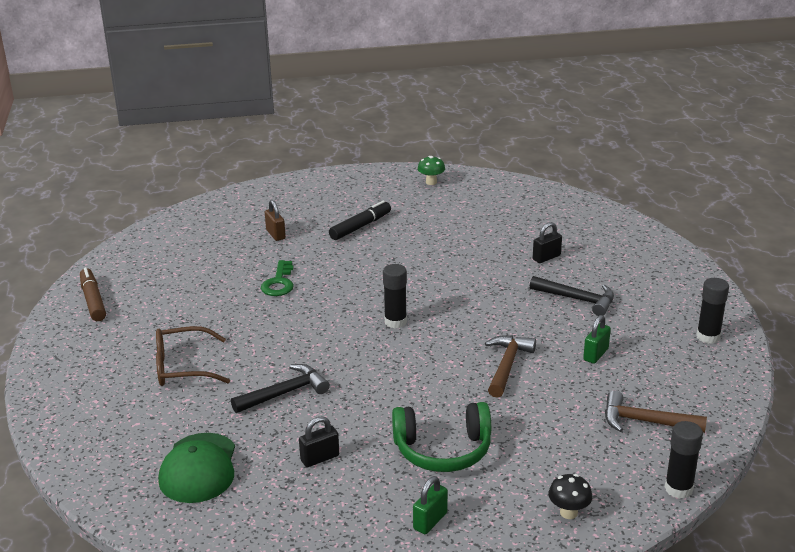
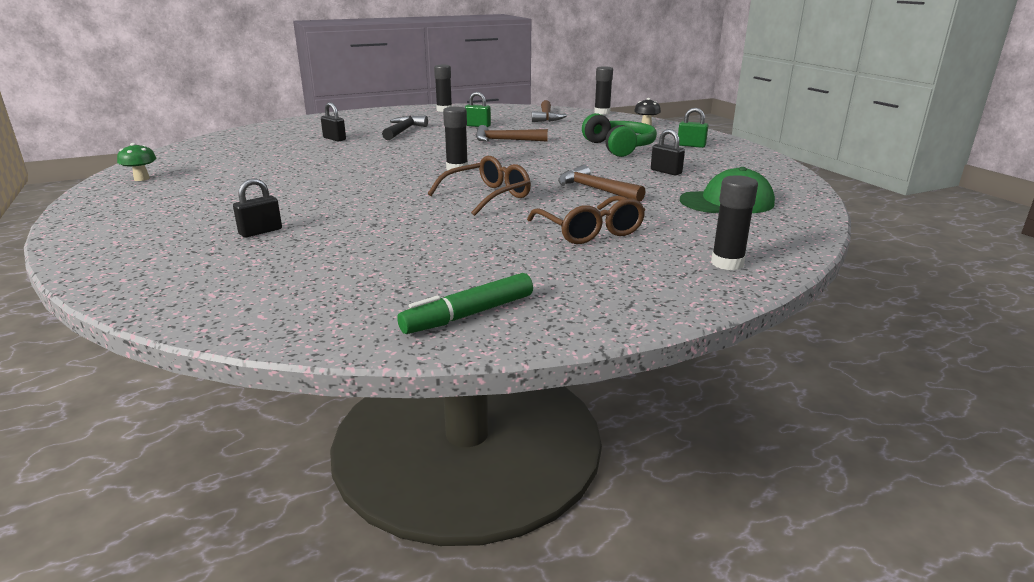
camera: 105 degrees left, 5 degrees down
(75, 417) = (727, 263): none -> black glue stick
(93, 300) = (468, 315): brown marker -> green marker
(275, 234) = (260, 232): brown padlock -> black padlock
(279, 283) = (392, 215): green key -> none
(284, 393) = (595, 189): black hammer -> brown hammer
(299, 329) = (487, 196): none -> brown glasses
(360, 226) = (251, 196): black marker -> none

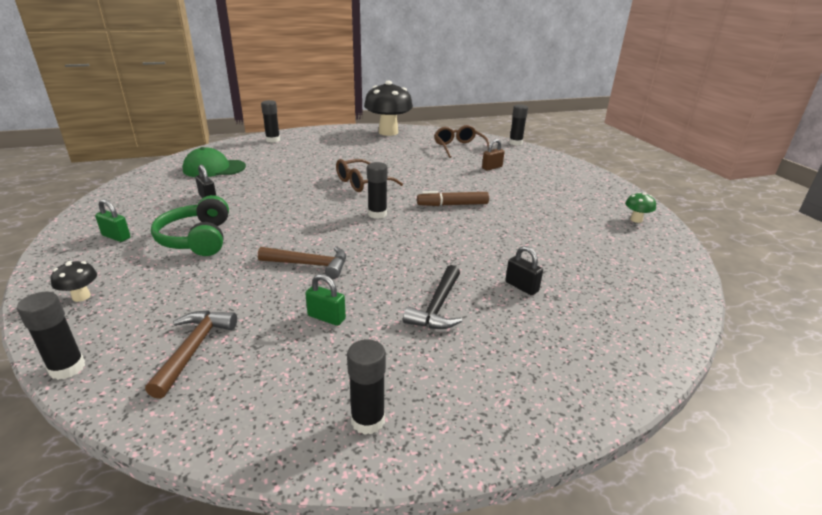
camera: 175 degrees left, 5 degrees up
(124, 302) = (515, 143): none -> black glue stick
(260, 232) = (492, 167): black padlock -> brown padlock
(364, 180) = (452, 205): none -> brown marker
(468, 315) = (388, 132): green marker -> black mushroom
(590, 231) = (317, 157): brown glasses -> brown glasses (459, 147)
(595, 189) = (284, 184): brown hammer -> none

